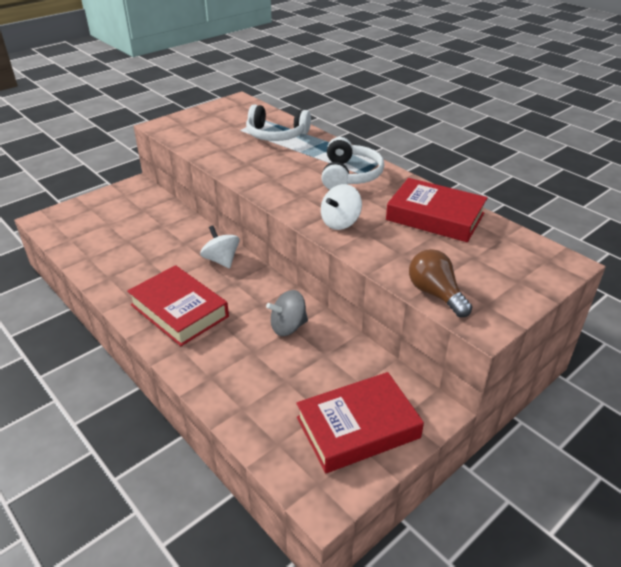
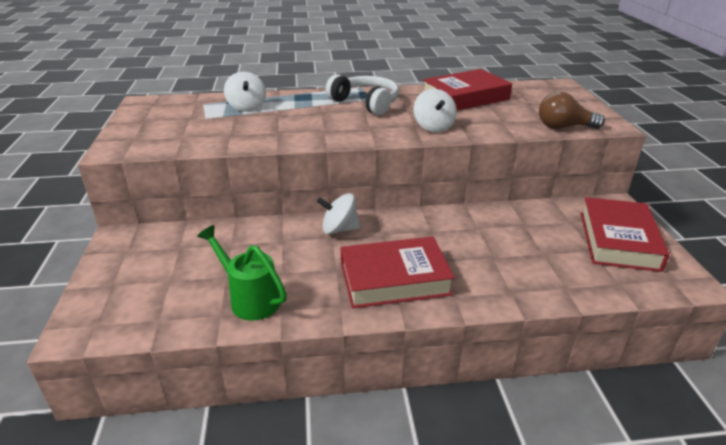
camera: 55 degrees left, 5 degrees down
(111, 260) = (250, 299): none -> green watering can
(276, 135) = (247, 107): white headphones -> white spinning top
(288, 327) = (474, 228): grey spinning top -> none

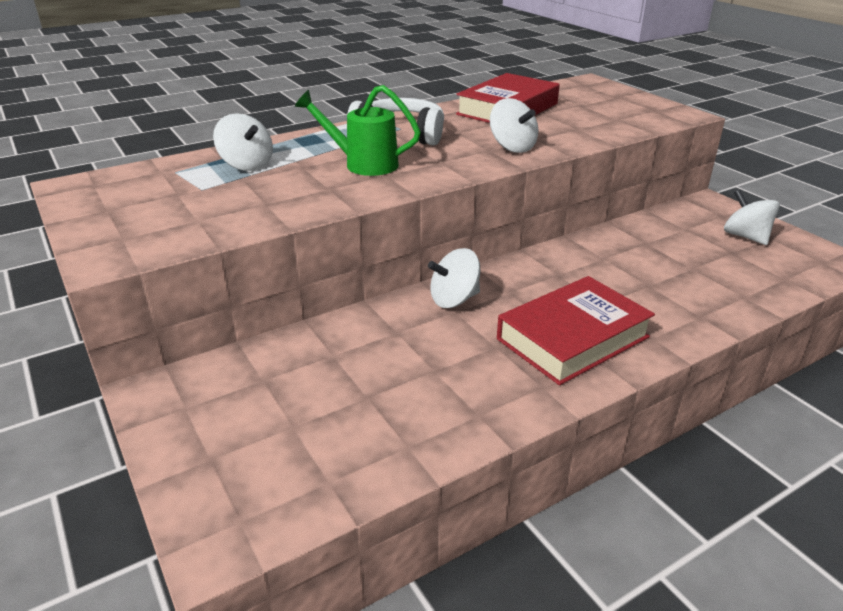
camera: 25 degrees left, 0 degrees up
(250, 299) = (427, 414): green watering can -> green watering can (364, 164)
(564, 127) = (644, 123): brown light bulb -> none
(618, 240) = (745, 236): red book -> white spinning top

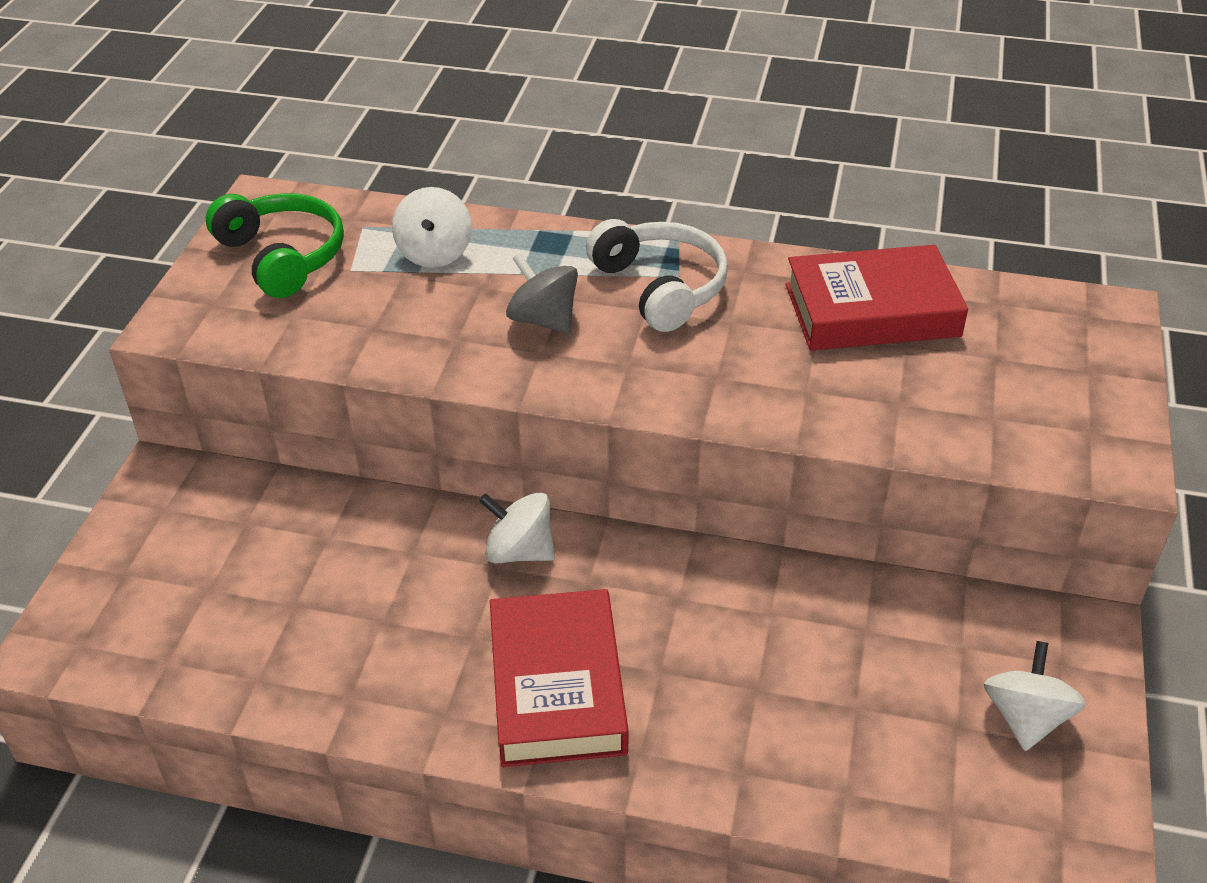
camera: 45 degrees right, 10 degrees up
(139, 201) = (282, 257): none -> green headphones
(364, 164) = (543, 320): green watering can -> grey spinning top
(512, 147) = (749, 389): white spinning top -> none
(572, 338) = (557, 687): red book -> red book turned 75 degrees clockwise

